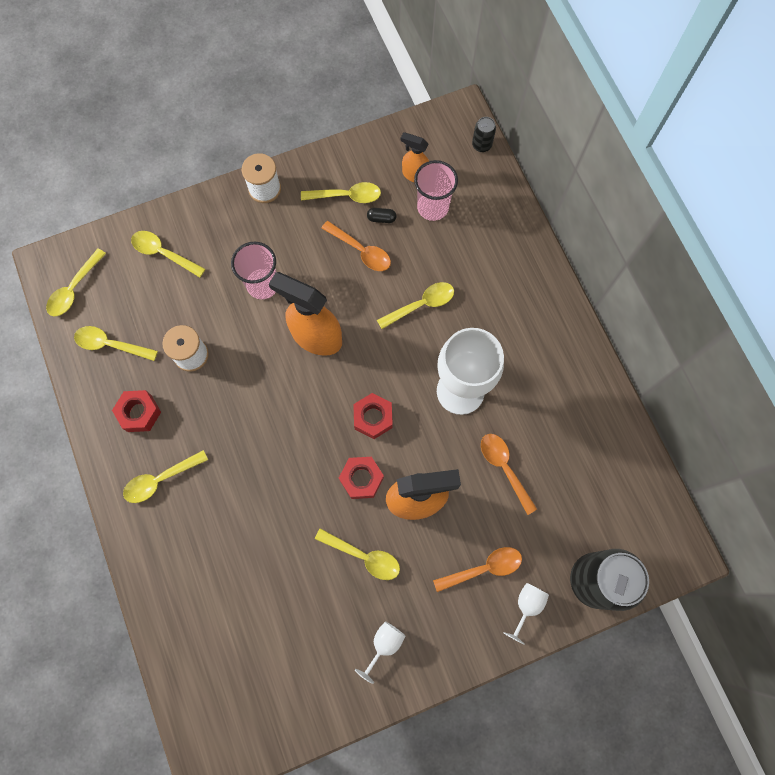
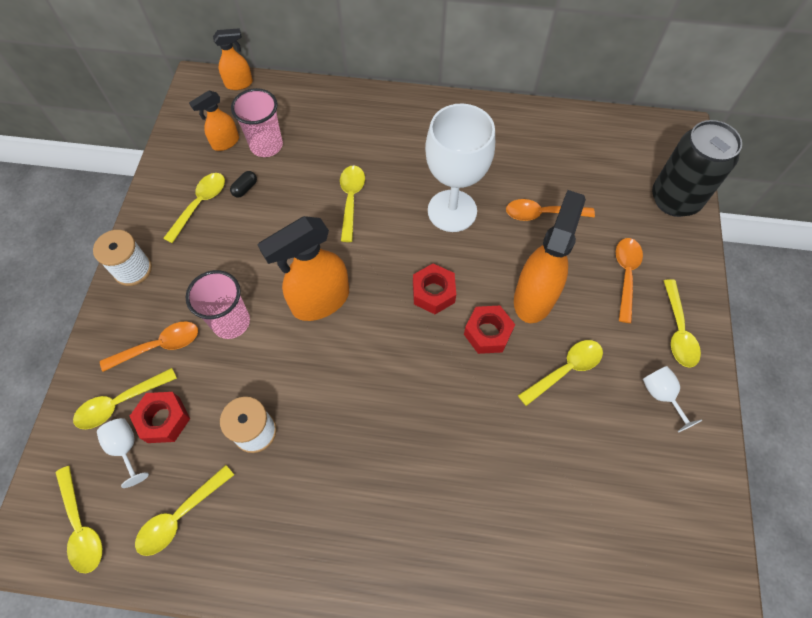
camera: 60 degrees left, 10 degrees down
(139, 413) = (282, 523): red nut -> red nut (164, 420)
(161, 479) = (374, 537): yellow spoon -> yellow spoon (678, 331)
(361, 251) = (263, 220): orange spoon -> orange spoon (159, 346)
(481, 145) = (239, 83): black can -> orange spray bottle
(526, 606) = (675, 259): white goblet -> white goblet (126, 448)

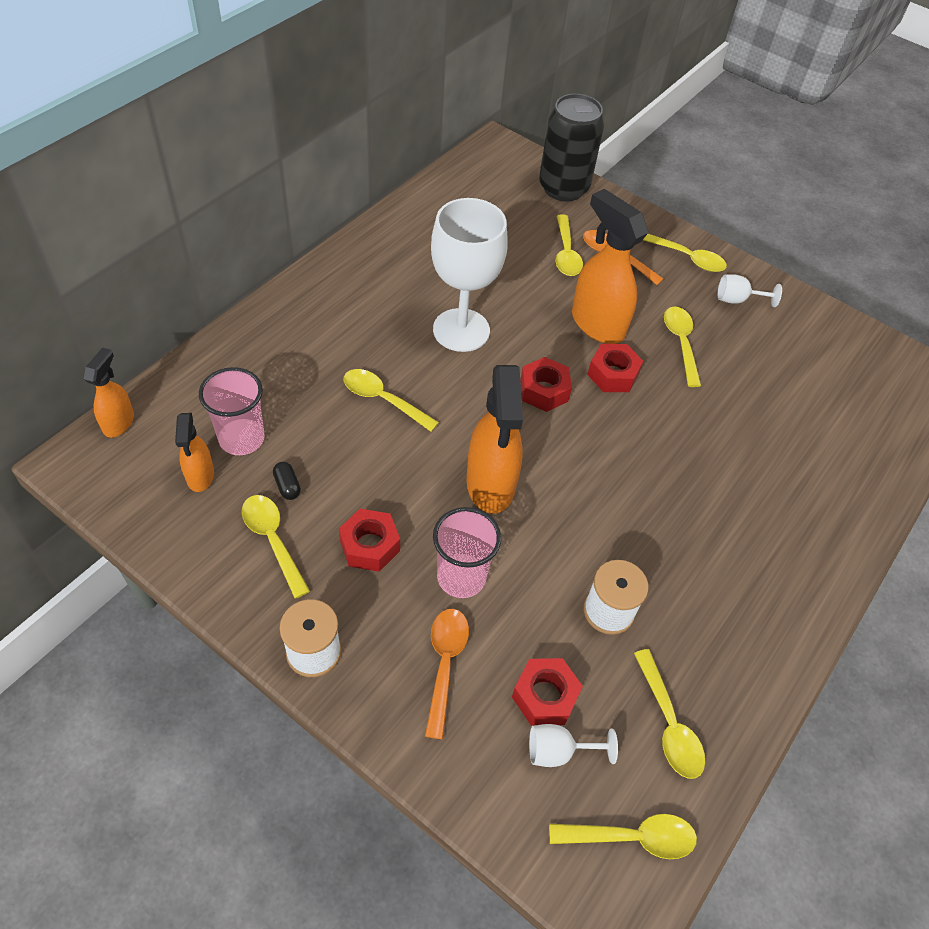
camera: 65 degrees left, 10 degrees down
(120, 403) = (495, 736): yellow spoon -> yellow spoon (566, 253)
(226, 257) = (369, 546): none -> red nut
(542, 214) = (514, 272): orange spoon -> none

